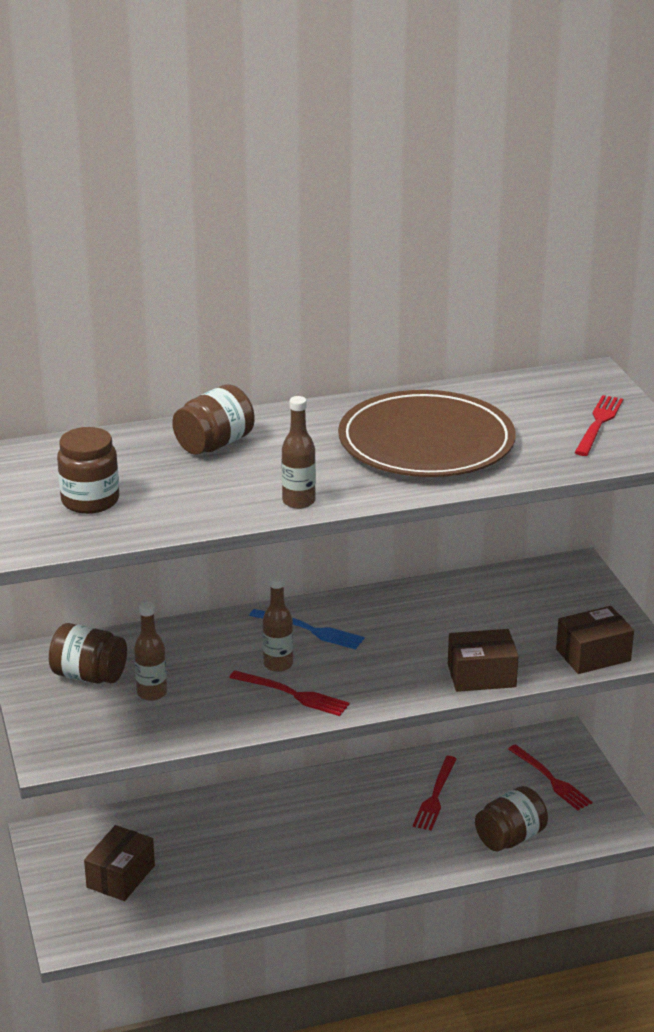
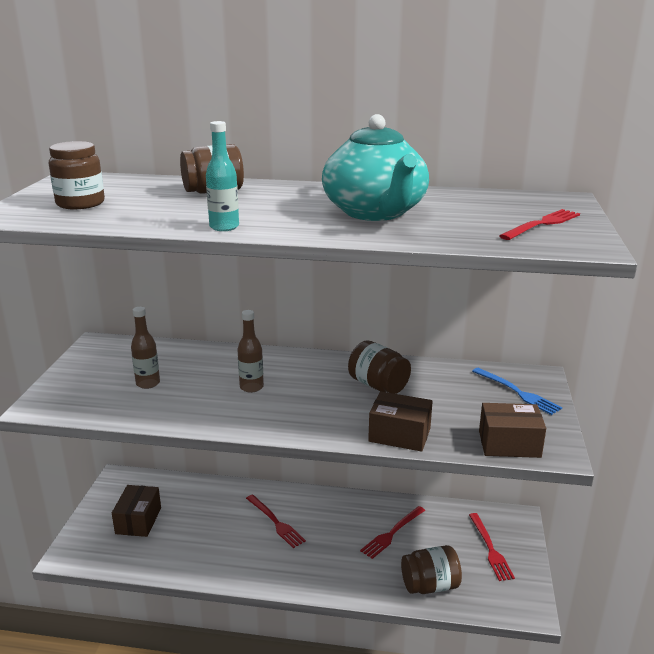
camera: 25 degrees right, 5 degrees down
(89, 675) = (122, 363): brown jar -> brown jar (378, 385)
(121, 876) = (138, 520): brown box -> brown box turned 45 degrees counterclockwise
(292, 694) = (241, 410): red fork -> red fork (275, 522)
(298, 501) = (224, 227): brown bottle -> turquoise bottle
(310, 630) = (296, 371): blue fork -> blue fork (517, 392)
(426, 442) = (375, 212): brown plate -> turquoise teapot

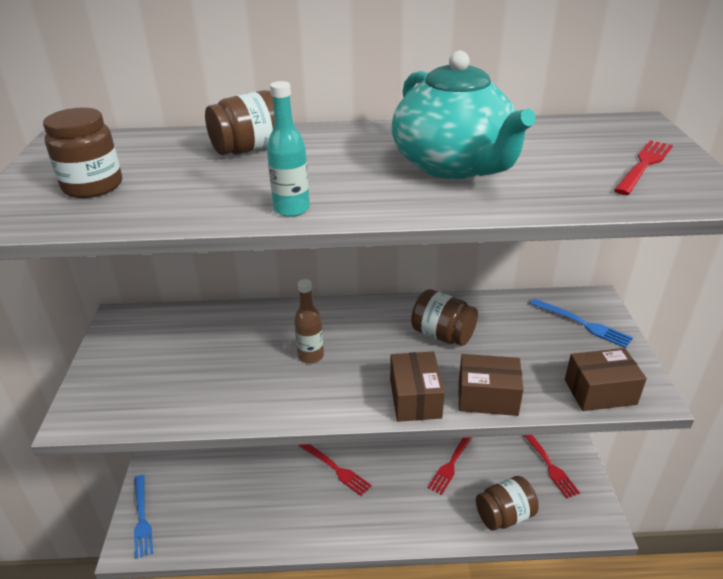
camera: 10 degrees left, 10 degrees up
(86, 535) = (142, 518): none -> blue fork
(138, 520) = (194, 490): brown box -> brown box (415, 398)
(148, 383) = (194, 367): brown bottle -> none

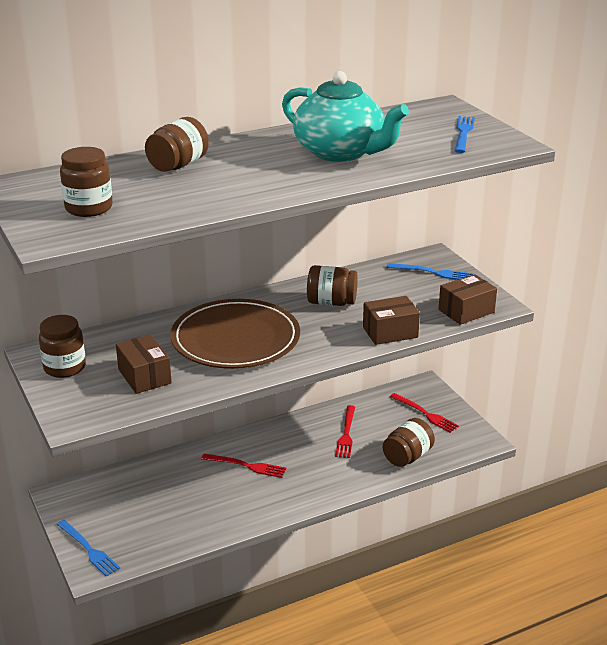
camera: 25 degrees left, 5 degrees down
(128, 344) = (65, 367): none -> brown jar
(291, 209) = (257, 196): turquoise bottle -> none
(311, 356) = (235, 339): brown bottle -> brown plate
(415, 398) = (338, 345): brown box -> brown box (144, 376)
(644, 165) = (463, 133): red fork -> blue fork

